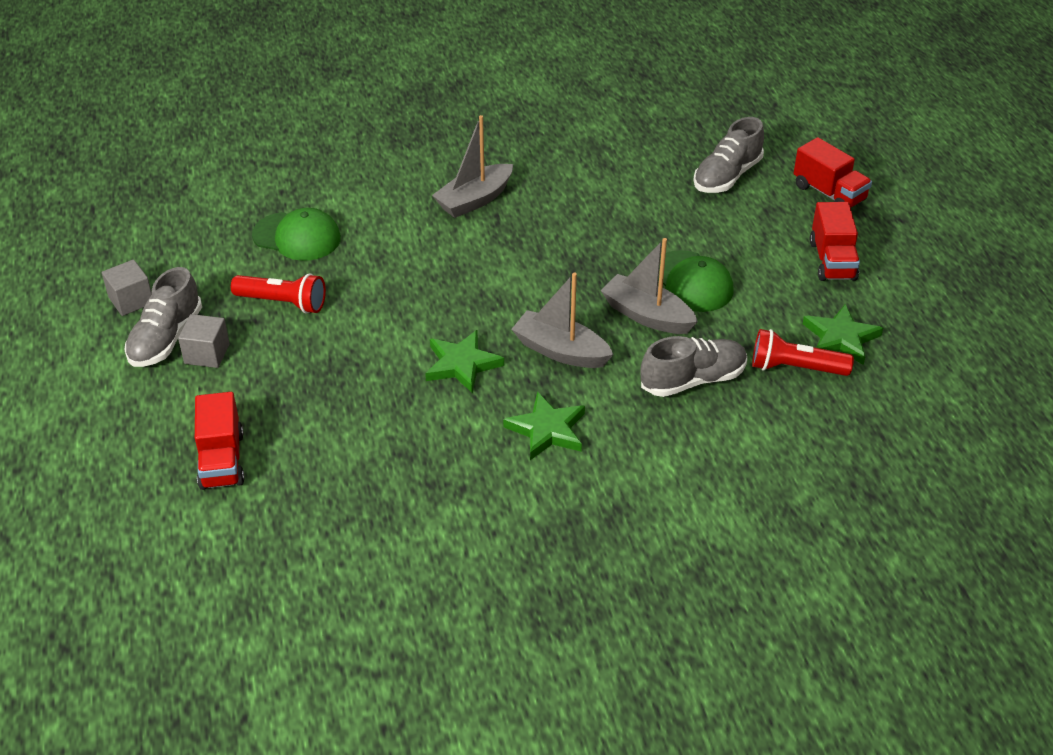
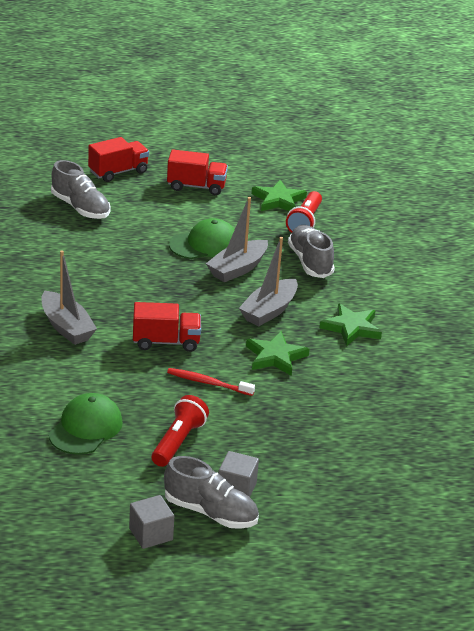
camera: 85 degrees left, 10 degrees down
(222, 460) = (367, 484): red truck -> red truck (166, 342)
(395, 314) = (208, 383): none -> red toothbrush

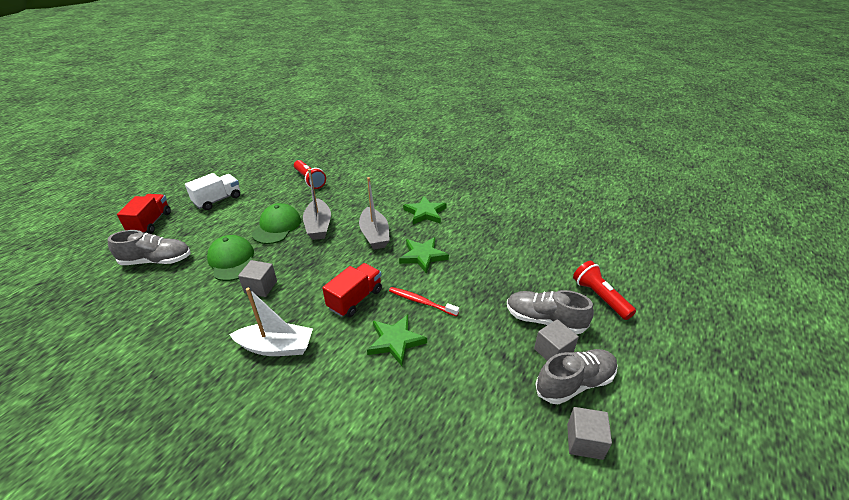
camera: 50 degrees left, 5 degrees up
(66, 327) = (276, 347): grey boat -> white boat
(86, 428) = (414, 409): green cap -> green cap (232, 260)
(118, 281) = (261, 287): none -> grey cube
(178, 441) = (475, 356): red flashlight -> red flashlight (599, 297)
(196, 186) = (218, 200): red truck -> white truck
(208, 383) = (421, 302): red toothbrush -> red toothbrush turned 60 degrees clockwise
(278, 200) = (277, 178): green star -> green star (395, 341)
(310, 262) = (347, 196): grey shoe -> grey shoe (544, 320)

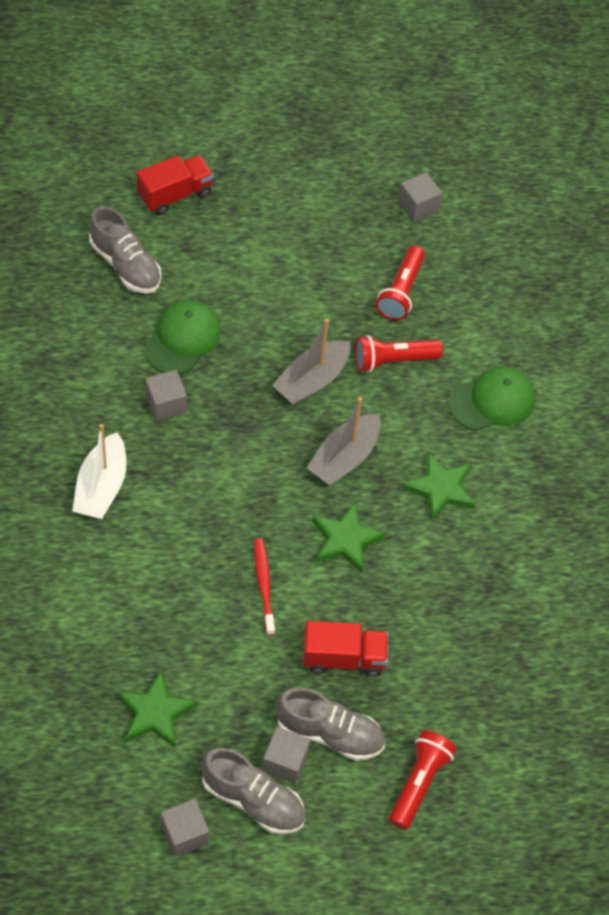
camera: 50 degrees right, 20 degrees up
(218, 200) = (271, 223): white truck -> none
(276, 159) = (418, 206): none -> grey cube
(276, 347) = (101, 486): white boat -> white boat turned 45 degrees clockwise
(277, 226) = (274, 335): green cap -> green cap (492, 401)
(341, 197) = (393, 360): none -> red flashlight
(355, 299) = (218, 513): red truck -> red truck (343, 657)
(395, 341) = (187, 594): green star -> green star (155, 713)
(544, 320) = (330, 733): grey shoe -> grey shoe turned 120 degrees clockwise

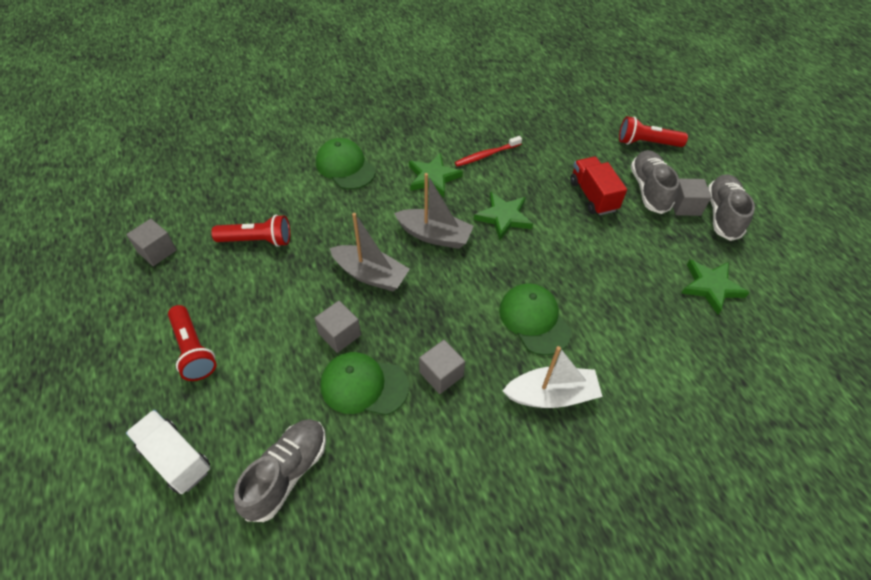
camera: 105 degrees left, 5 degrees down
(175, 195) = (175, 458): red truck -> white truck
(184, 833) = (774, 243): grey cube -> grey cube (340, 334)
(191, 509) = (534, 320): none -> green cap
(264, 585) = (569, 253): red toothbrush -> red toothbrush (487, 155)
(393, 360) = (330, 229): red flashlight -> red flashlight (193, 350)

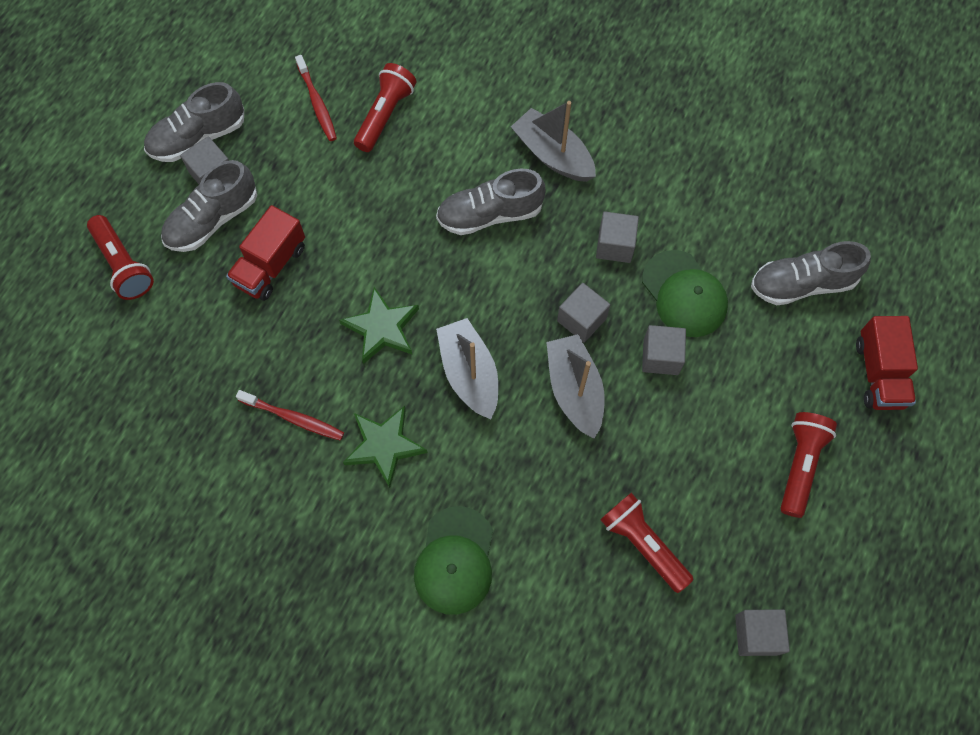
camera: 130 degrees left, 15 degrees up
(175, 458) = (879, 373): white truck -> red truck
(409, 312) = (581, 320): none -> grey cube
(534, 320) = (489, 214): green cap -> grey shoe
(551, 395) = (553, 155): white boat -> grey boat
(671, 317) = (385, 115): none -> red flashlight
(711, 287) = (317, 103): green star -> red toothbrush

